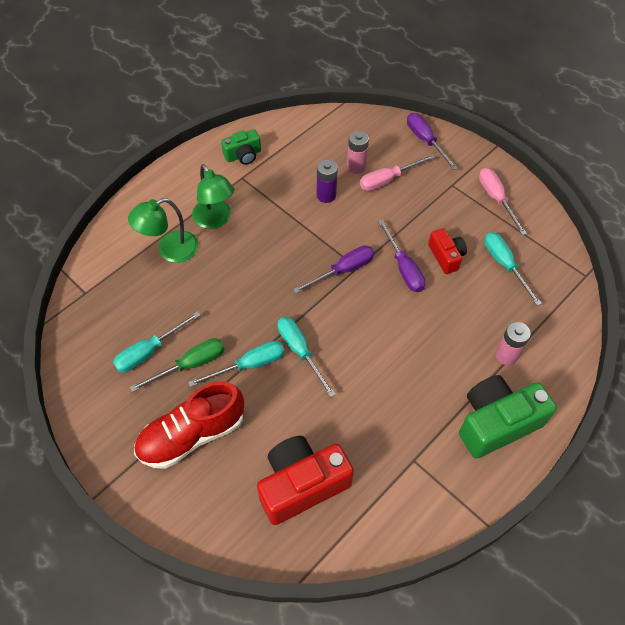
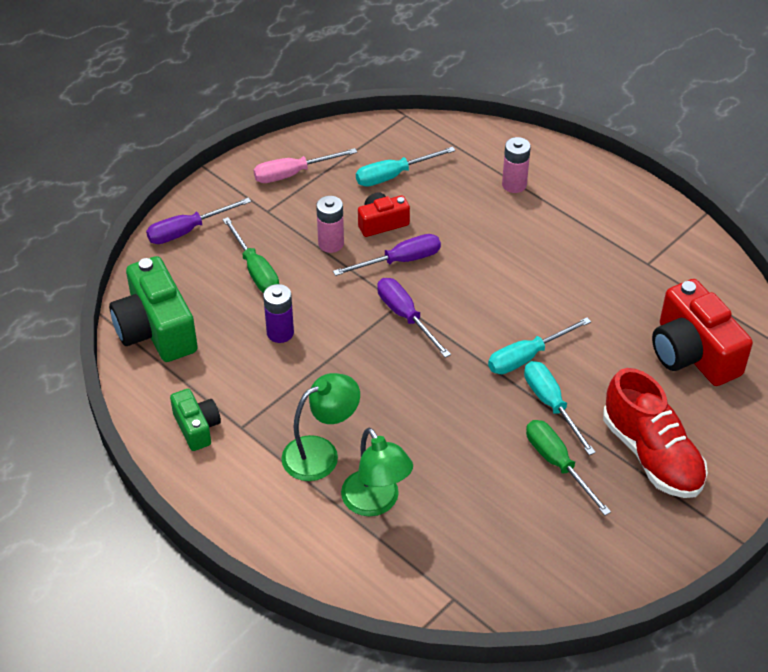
camera: 90 degrees left, 10 degrees down
(149, 351) = (542, 510): turquoise screwdriver -> none
(356, 167) = (229, 301): pink battery -> pink battery (331, 244)
(388, 180) = (255, 270): pink screwdriver -> green screwdriver
(496, 423) = (595, 199): green camera -> green camera (156, 330)

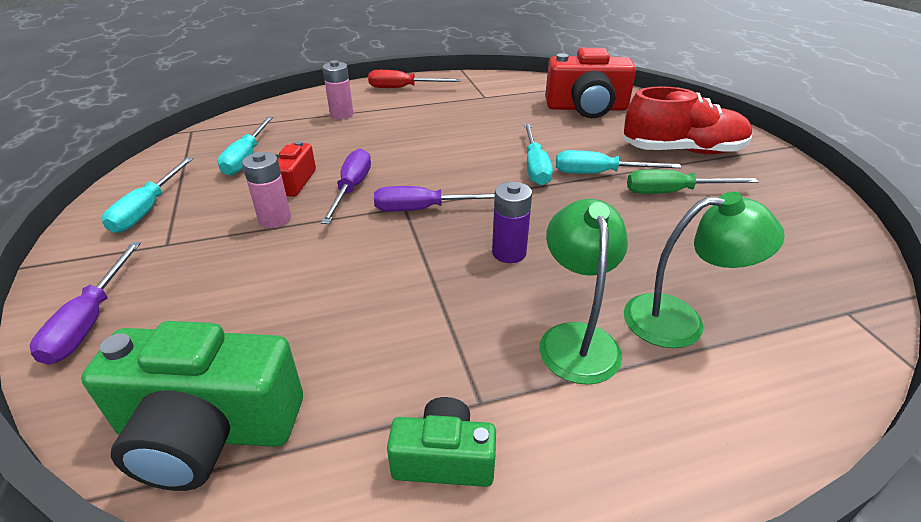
camera: 60 degrees left, 10 degrees down
(255, 270) = (236, 285): green screwdriver -> none
(280, 333) = (355, 302): purple battery -> purple battery (509, 253)
(293, 174) = (148, 209): pink screwdriver -> turquoise screwdriver
(610, 194) = (403, 88): none -> red screwdriver

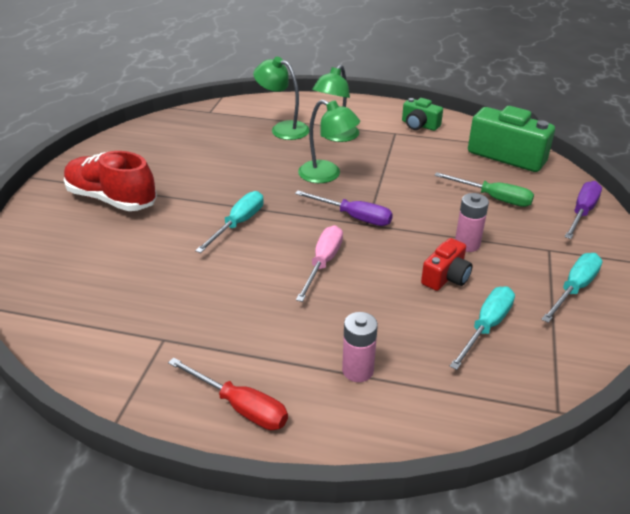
camera: 150 degrees left, 0 degrees up
(351, 189) = (398, 252): purple screwdriver -> none
(419, 160) = (323, 263): none -> pink screwdriver
(509, 253) = (327, 175): purple battery -> green lamp
(586, 108) = (94, 273): red camera -> none
(599, 173) = (202, 202): turquoise screwdriver -> none
(673, 192) = (179, 175): green screwdriver -> green screwdriver (493, 198)

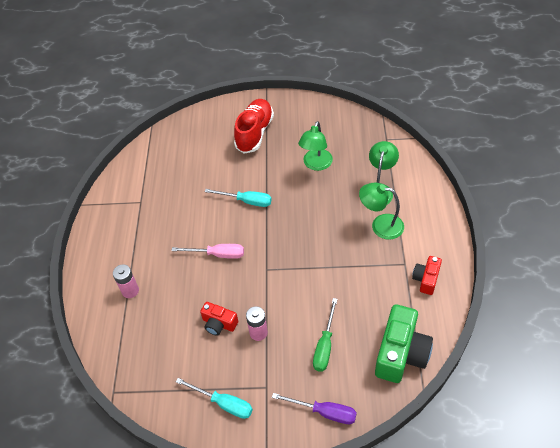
camera: 80 degrees right, 15 degrees up
(240, 406) = (100, 247): red screwdriver -> none
(327, 175) = (320, 233): green lamp -> green lamp (316, 164)
(354, 217) = (272, 260): purple screwdriver -> none
(419, 125) = (426, 279): green camera -> red camera
(486, 327) = (175, 351): turquoise screwdriver -> none

